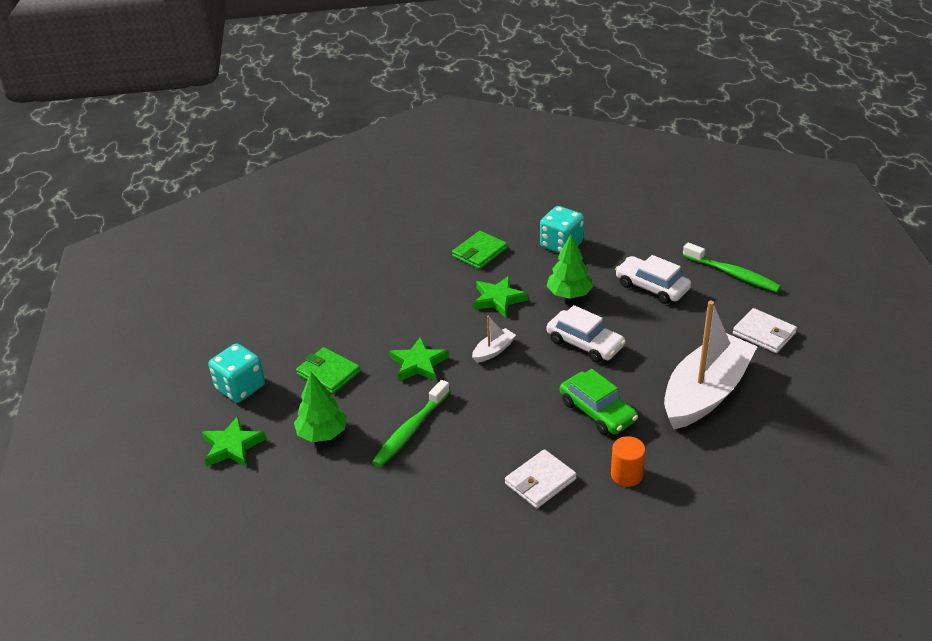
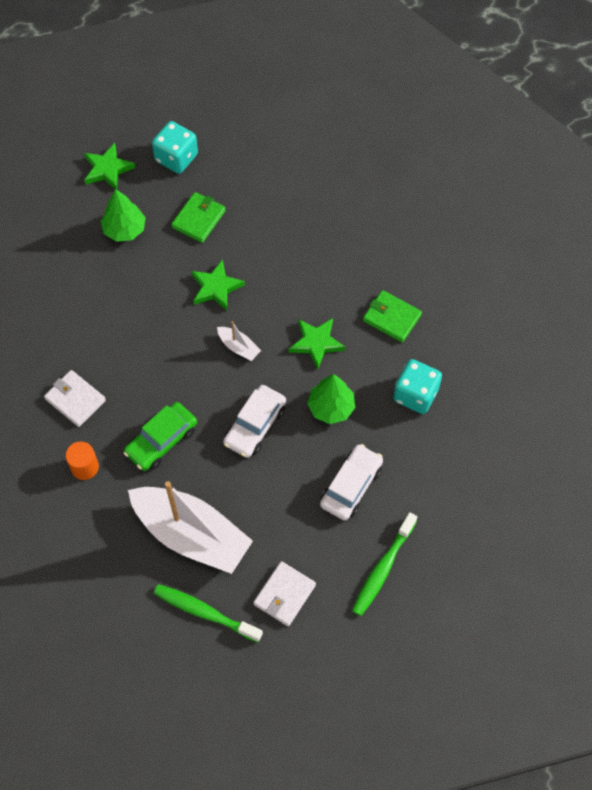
camera: 80 degrees right, 25 degrees up
(410, 430) = (131, 294): green toothbrush -> green toothbrush (205, 612)

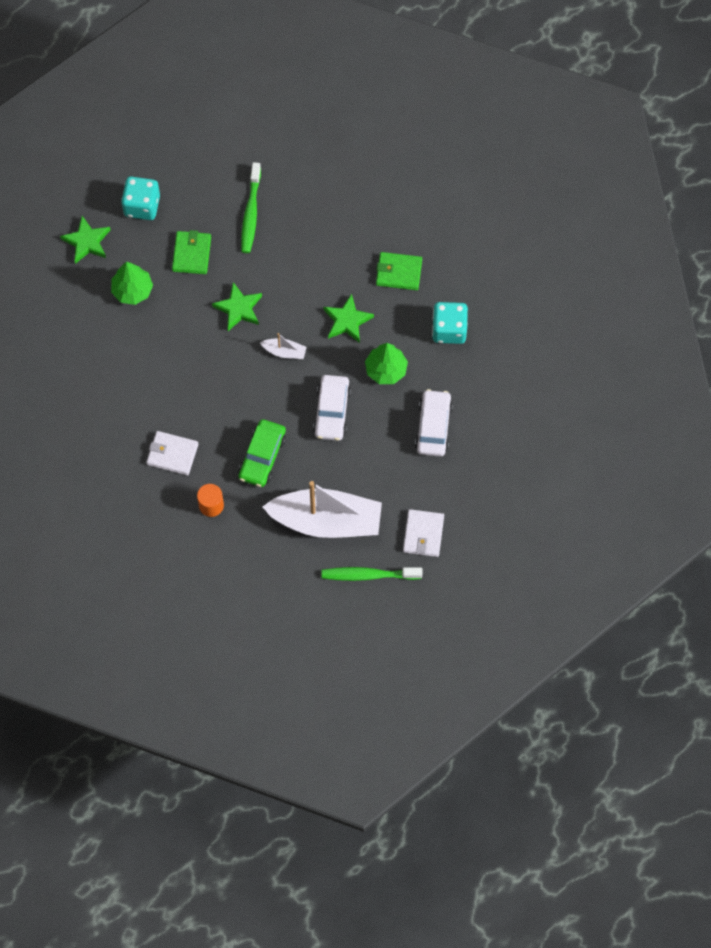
camera: 25 degrees left, 5 degrees up
(383, 569) = (489, 481): green toothbrush -> green toothbrush (251, 213)

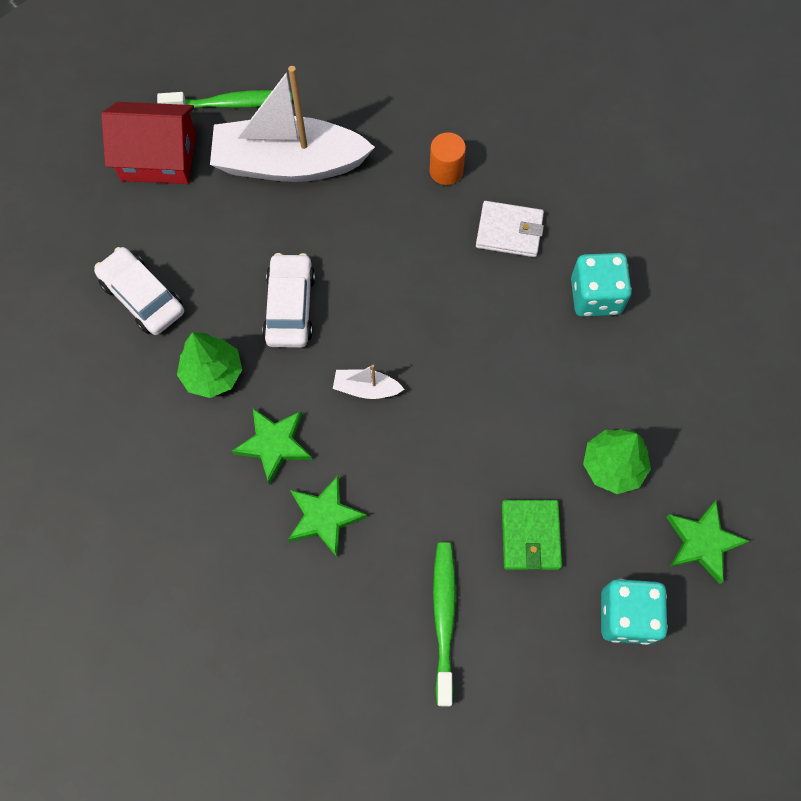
camera: 175 degrees right, 0 degrees up
(238, 308) = (443, 450): green star -> green star (324, 517)
(262, 457) = (384, 237): green car -> none
(399, 272) = (195, 532): green wallet -> none
(423, 534) = (158, 157): white wallet -> red house
(433, 427) = (142, 297): white car -> white car turned 135 degrees clockwise
(449, 329) = (116, 444): turquoise dice -> turquoise dice (595, 296)

